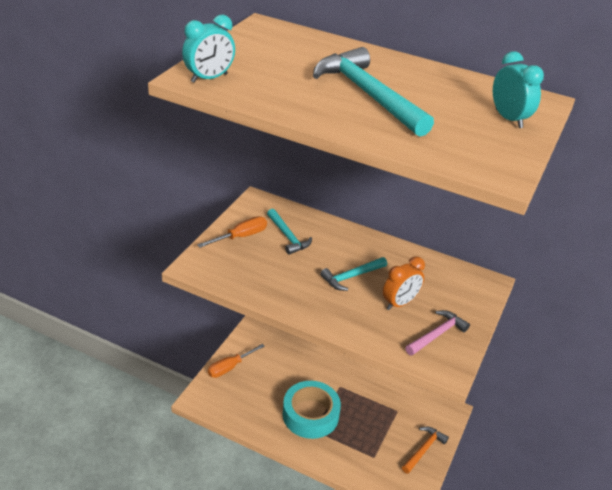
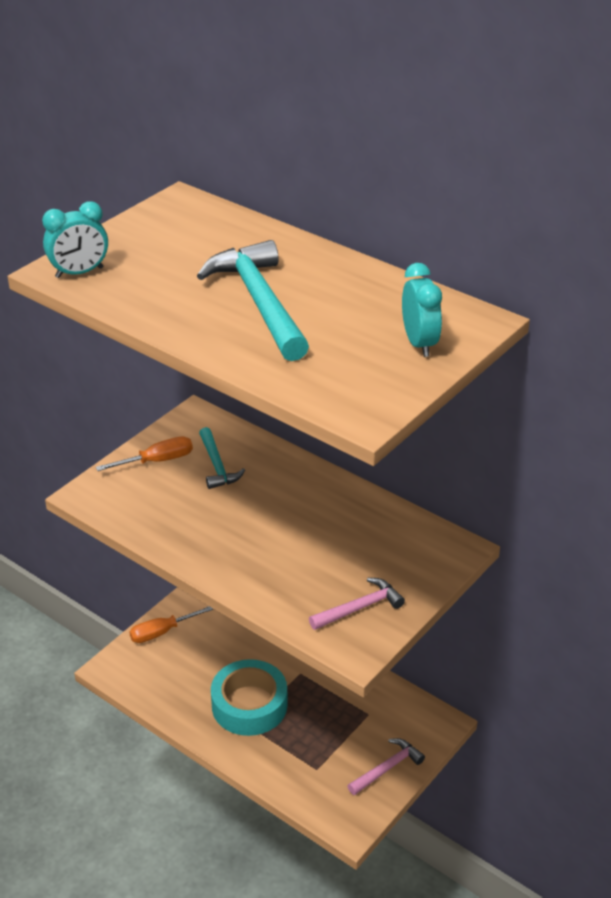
camera: 15 degrees right, 0 degrees up
(351, 277) = (279, 524): turquoise hammer -> none
(400, 303) = (328, 564): orange clock -> none
(423, 449) = (387, 768): orange hammer -> pink hammer

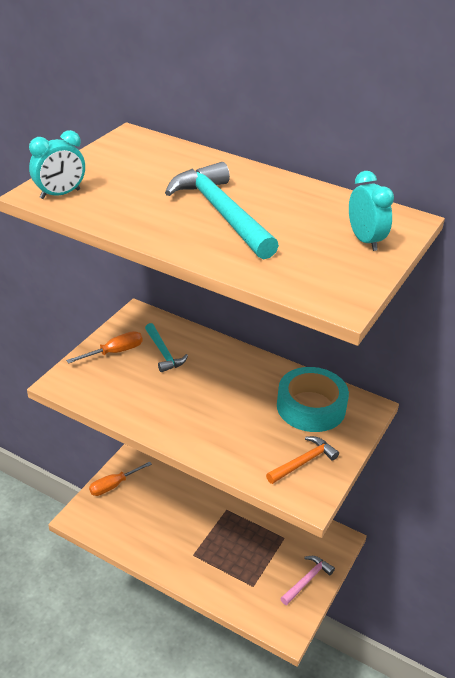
camera: 10 degrees left, 0 degrees up
(249, 705) = (191, 538): turquoise tape -> turquoise tape (311, 407)
(359, 608) = (303, 462): pink hammer -> orange hammer

